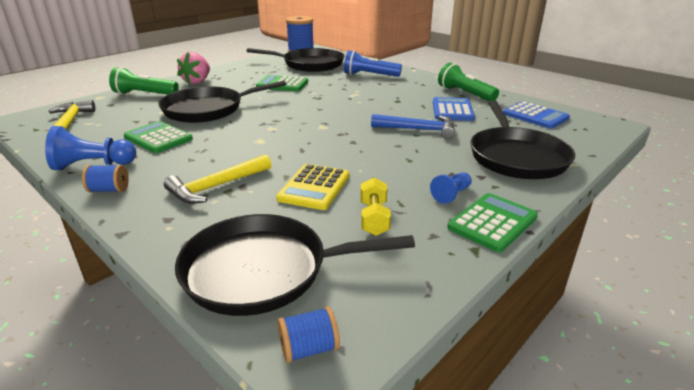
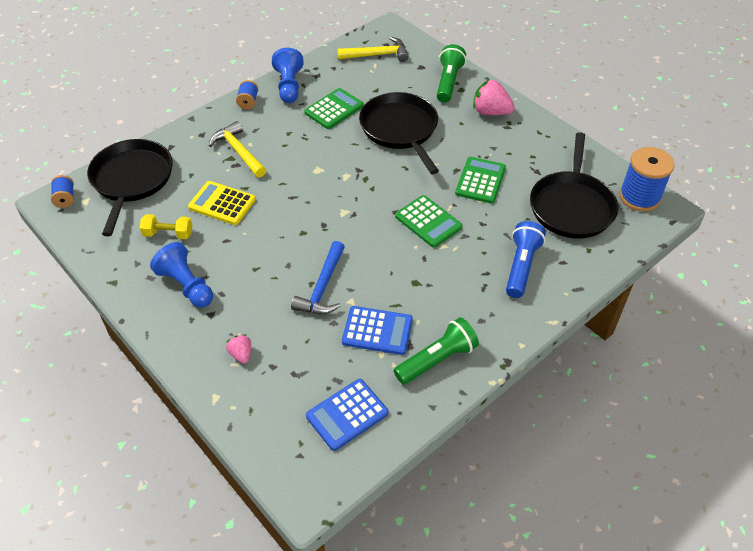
camera: 95 degrees right, 20 degrees up
(451, 194) = (186, 285): blue pawn -> blue pawn, size x1.71
(492, 222) = (140, 301): green calculator -> green calculator (428, 222)
(516, 157) = (241, 354): black pan -> pink strawberry

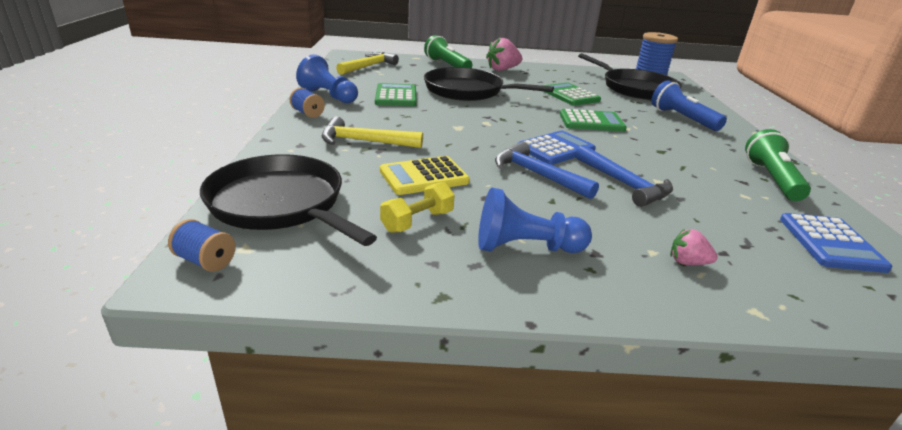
camera: 50 degrees left, 20 degrees down
(285, 244) = (537, 175): none -> blue hammer
(377, 331) = (711, 185): blue calculator -> blue calculator (555, 149)

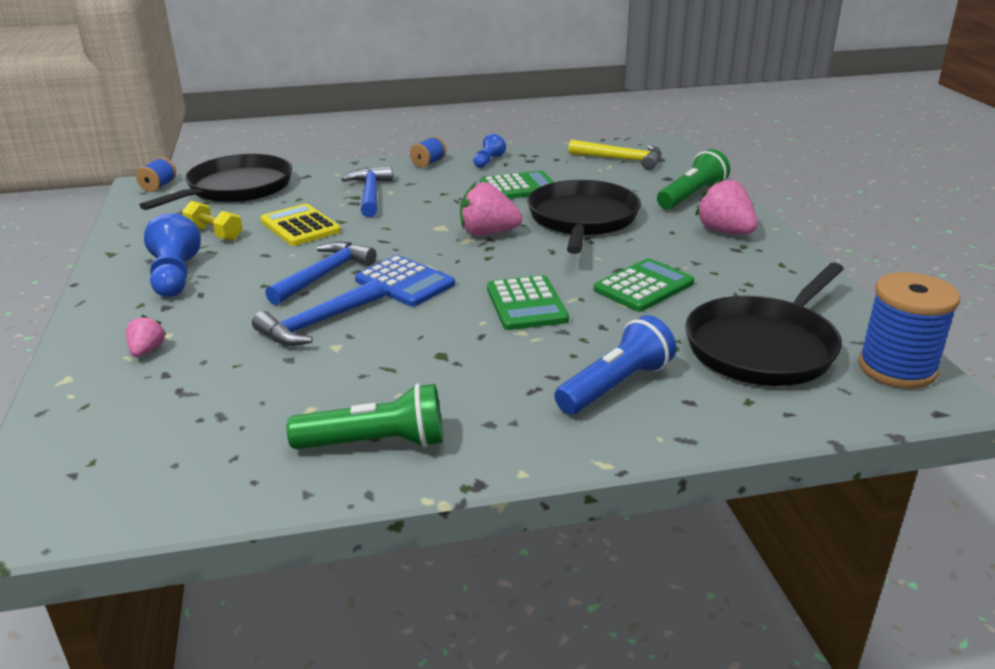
camera: 80 degrees right, 0 degrees up
(329, 96) = (488, 161): blue pawn -> blue pawn, size x0.59
(365, 141) = (370, 194): yellow hammer -> blue hammer
(477, 116) = (488, 233): none -> pink strawberry
(830, 243) = (185, 456): blue calculator -> none

